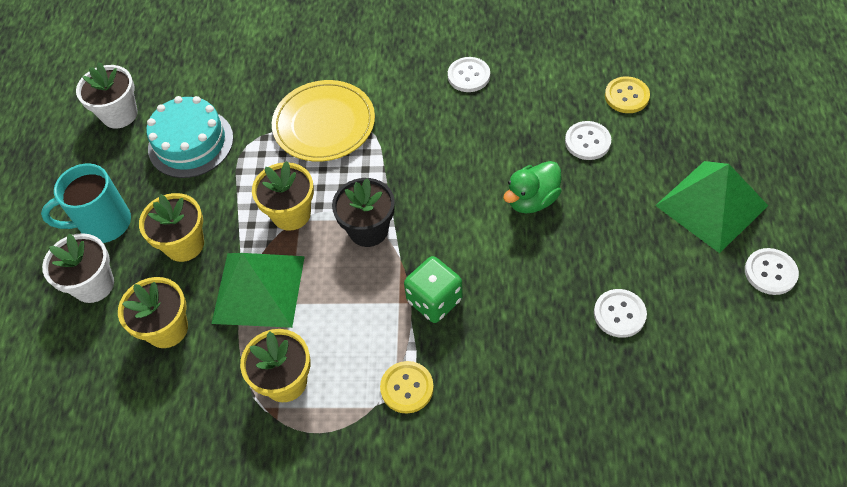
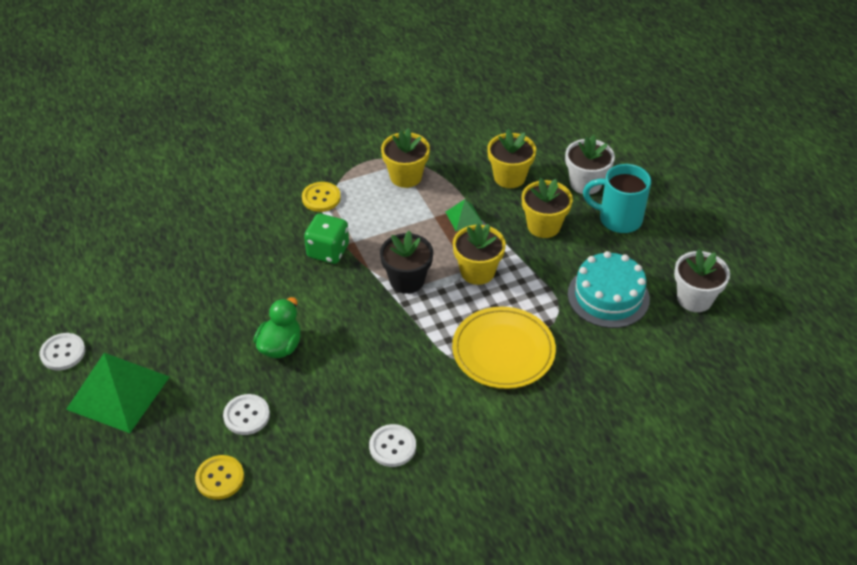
camera: 150 degrees right, 10 degrees down
(104, 224) = (618, 219): turquoise mug -> turquoise mug turned 120 degrees counterclockwise
(258, 289) = (464, 217): green pyramid -> green pyramid, size x0.46
(619, 314) = (182, 286): white button -> none

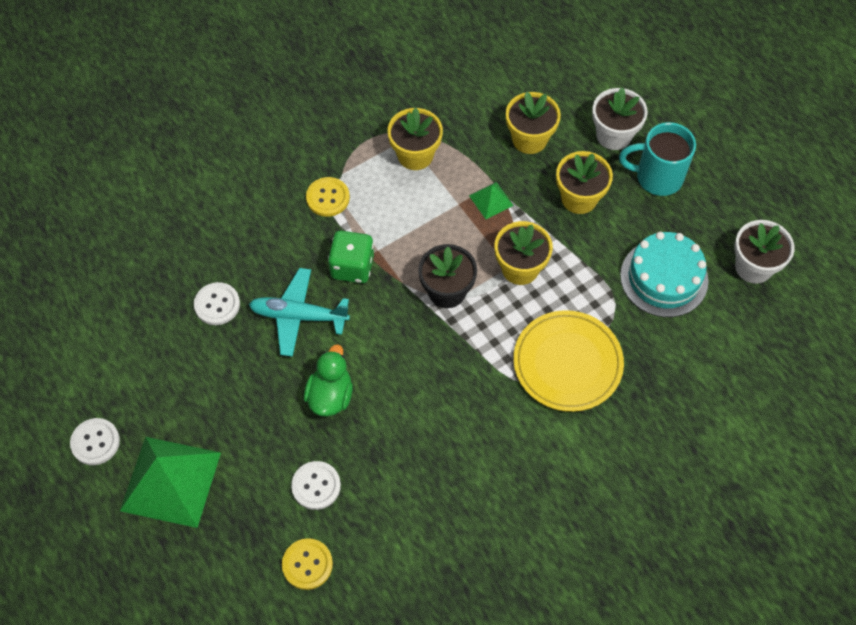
camera: 10 degrees left, 15 degrees up
(270, 282) = (298, 316): none -> turquoise plane
(392, 446) = (477, 497): white button -> white button (217, 304)

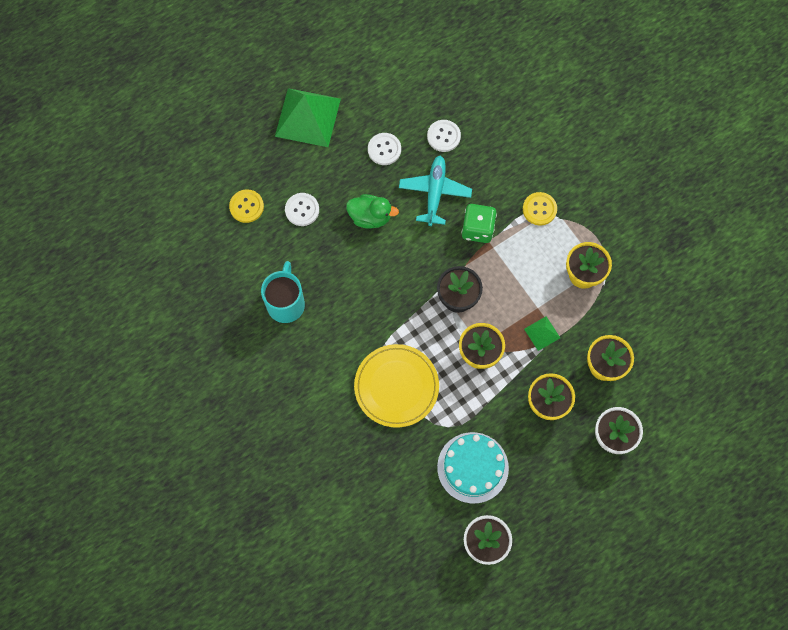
camera: 90 degrees right, 10 degrees up
(95, 442) = (337, 68): white button -> white button (384, 149)
(657, 177) = (570, 470): turquoise mug -> turquoise mug (286, 303)

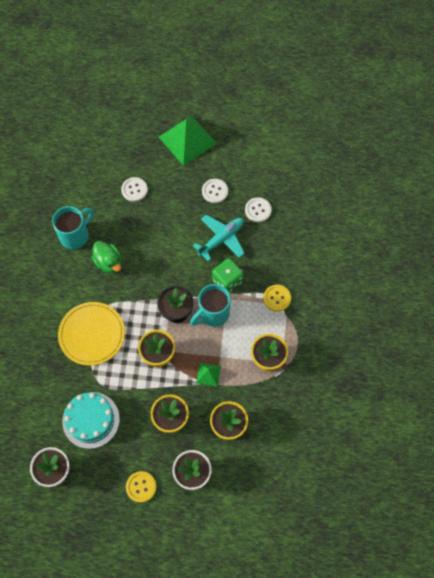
camera: 40 degrees right, 5 degrees down
(246, 206) = (105, 164): yellow button -> yellow button (141, 487)
(370, 217) = (170, 224): green duck -> green duck (109, 262)
(493, 272) = (213, 314): none -> turquoise mug

